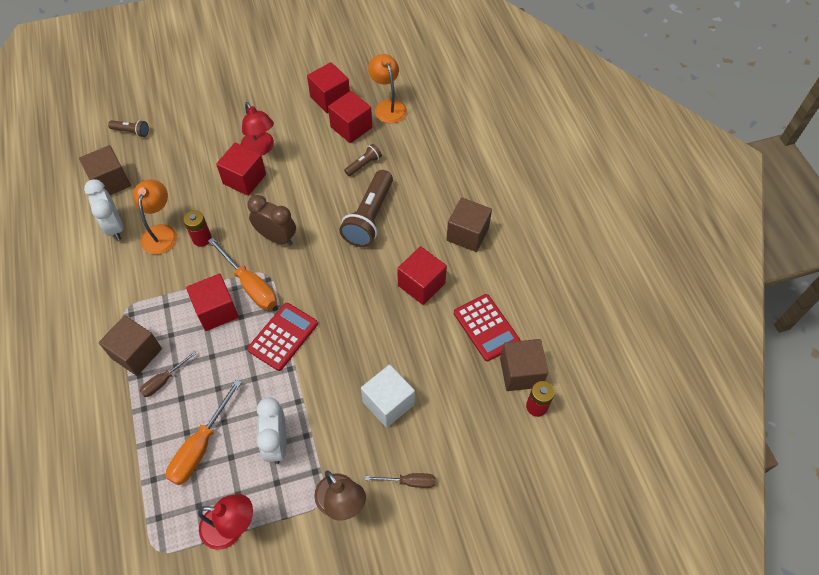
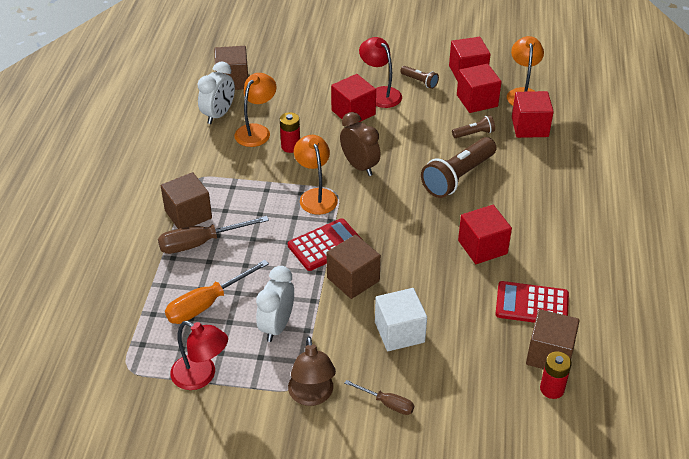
camera: 25 degrees right, 15 degrees down
(114, 227) = (218, 115): white clock -> white clock turned 150 degrees counterclockwise
(131, 132) = (270, 49): brown flashlight -> brown flashlight (420, 81)
(164, 381) = (201, 243): brown screwdriver -> brown screwdriver, size x1.72
(216, 311) = (275, 205): red cube -> red cube (530, 127)
(250, 285) = (316, 196): orange screwdriver -> orange lamp
(260, 149) = (380, 93): red lamp -> red lamp turned 150 degrees clockwise
(467, 234) = (552, 221): brown cube -> brown cube (353, 279)
(486, 327) = (532, 304): red calculator -> red calculator turned 105 degrees clockwise

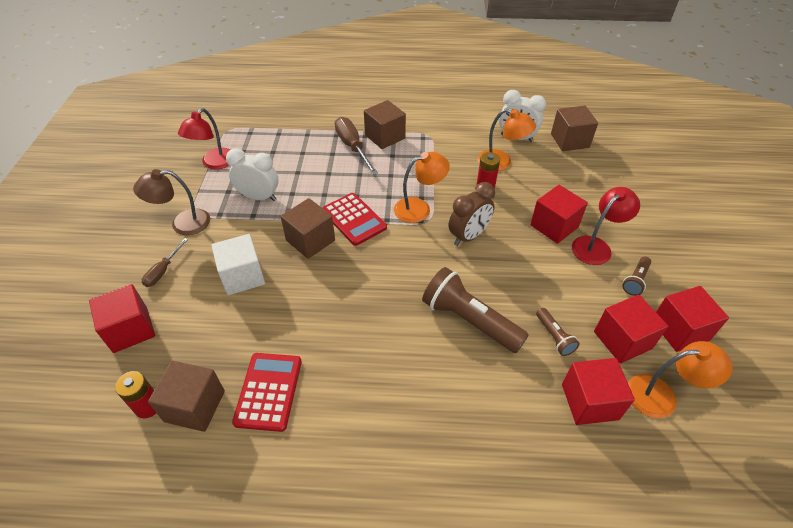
camera: 85 degrees right, 5 degrees up
(207, 304) = (286, 158): orange screwdriver -> none
(482, 247) = (357, 344): red cube -> red cube (130, 330)

